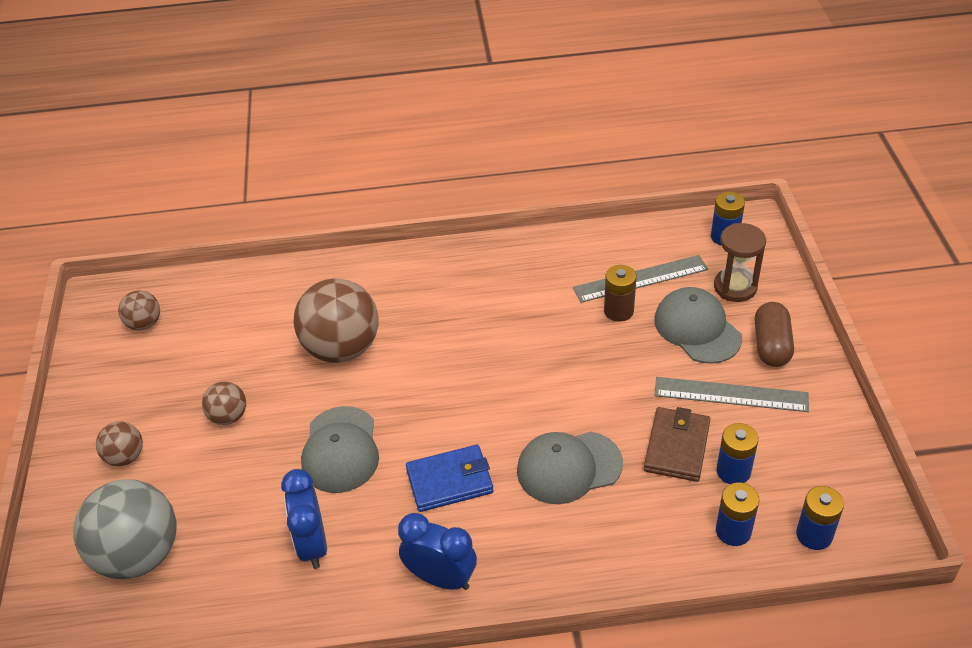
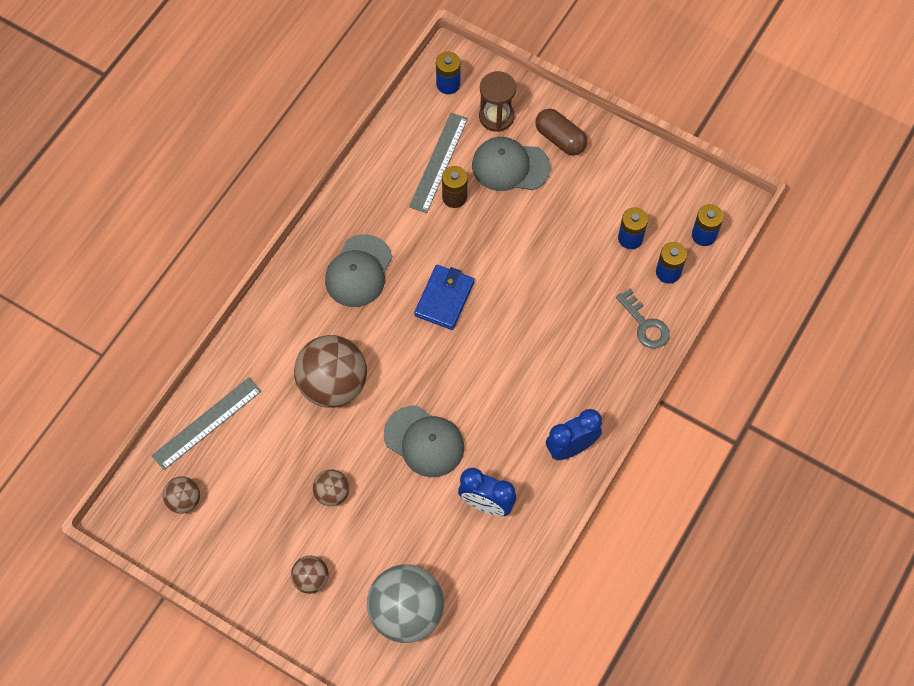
camera: 55 degrees left, 20 degrees up
(450, 481) = (505, 394): blue wallet -> blue wallet (444, 298)
(569, 467) = (552, 321): grey cap -> grey cap (358, 271)
(649, 550) = (645, 324): none -> grey key
(677, 447) = (588, 252): brown wallet -> none
(731, 395) = (577, 192): grey ruler -> grey ruler (207, 423)

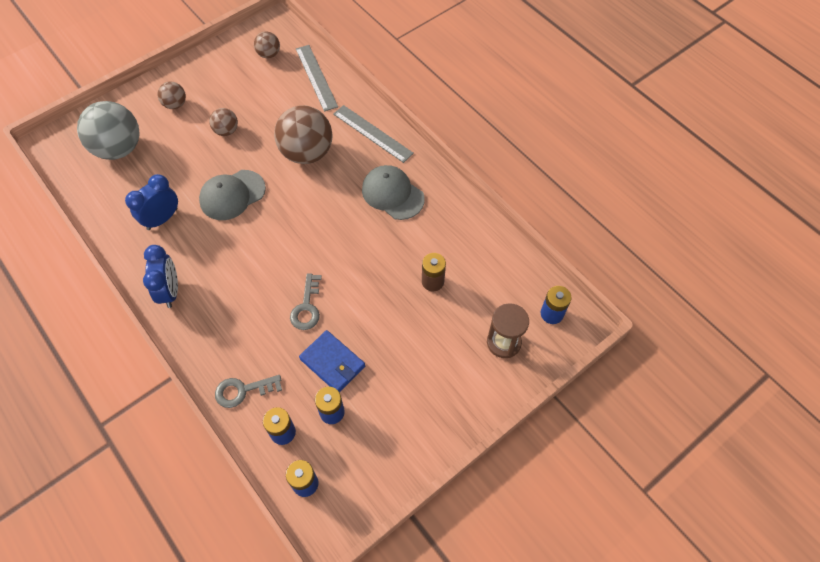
camera: 110 degrees right, 5 degrees down
(439, 162) = (472, 280): grey ruler -> grey ruler (372, 133)
(444, 298) = (342, 244): blue wallet -> blue wallet (332, 363)
(510, 166) = (447, 336): grey cap -> none
(532, 303) = (307, 307): none -> grey key
(560, 139) = (460, 389): brown capsule -> none

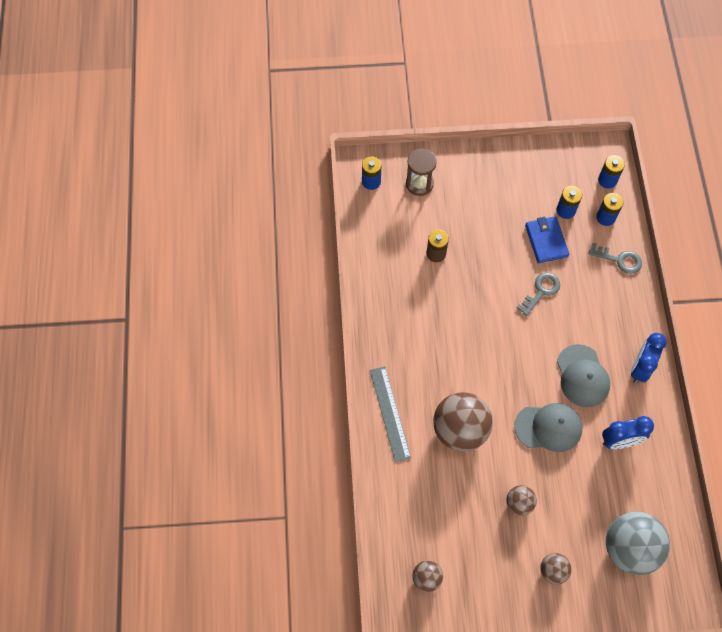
camera: 145 degrees left, 5 degrees up
(316, 77) = (398, 514): grey ruler -> none
(392, 194) = (414, 343): grey cap -> grey cap (582, 376)

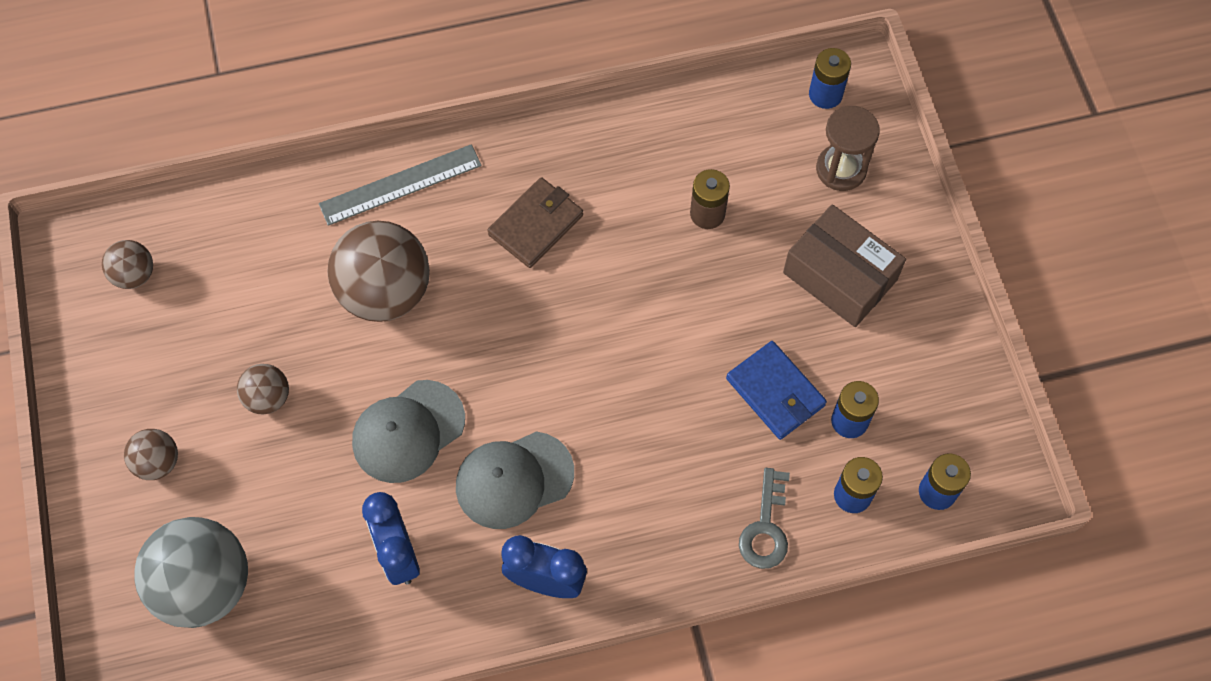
camera: 80 degrees right, 0 degrees up
(429, 342) = (536, 225): none -> brown wallet
(483, 198) = (840, 276): none -> brown box
(541, 291) = (669, 393): grey key -> none
(546, 241) = (775, 392): blue wallet -> blue wallet turned 75 degrees clockwise
(548, 427) = (408, 431): grey cap -> grey cap turned 60 degrees clockwise

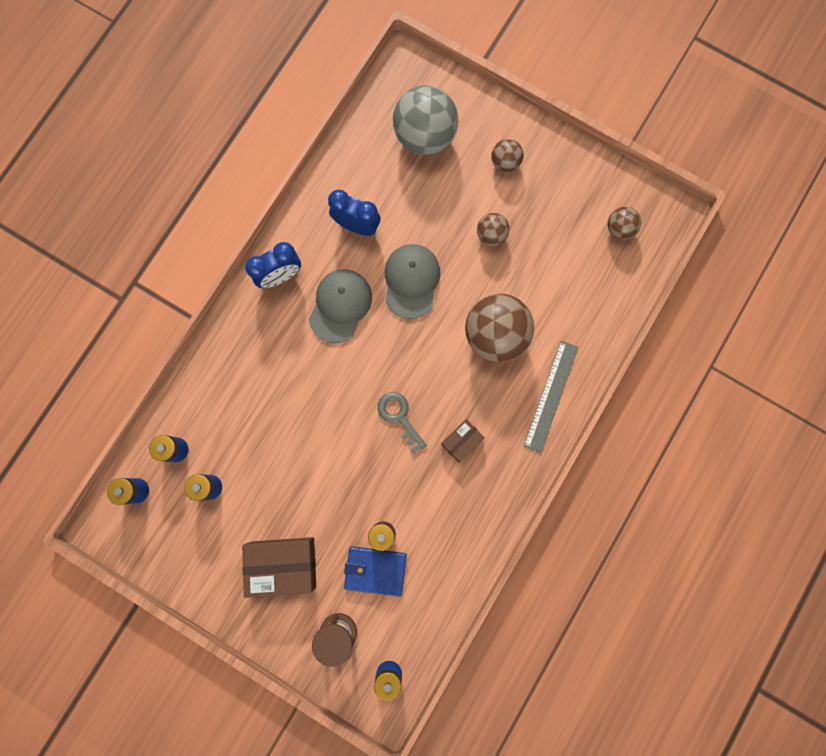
camera: 135 degrees right, 15 degrees up
(536, 225) = (462, 441): brown wallet -> brown box
(765, 527) = (204, 394): grey key -> grey key (399, 417)
(775, 392) = (259, 467): blue wallet -> blue wallet (375, 570)

